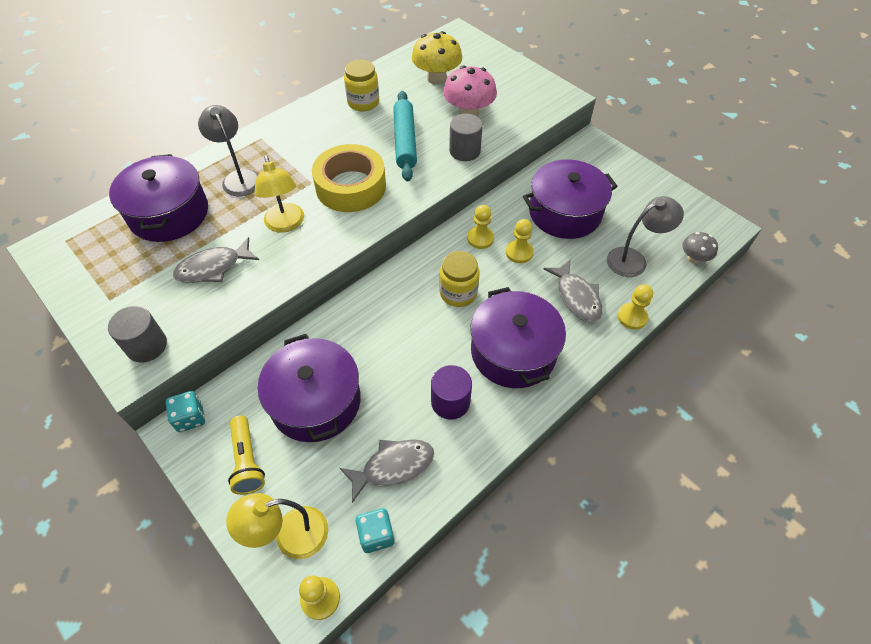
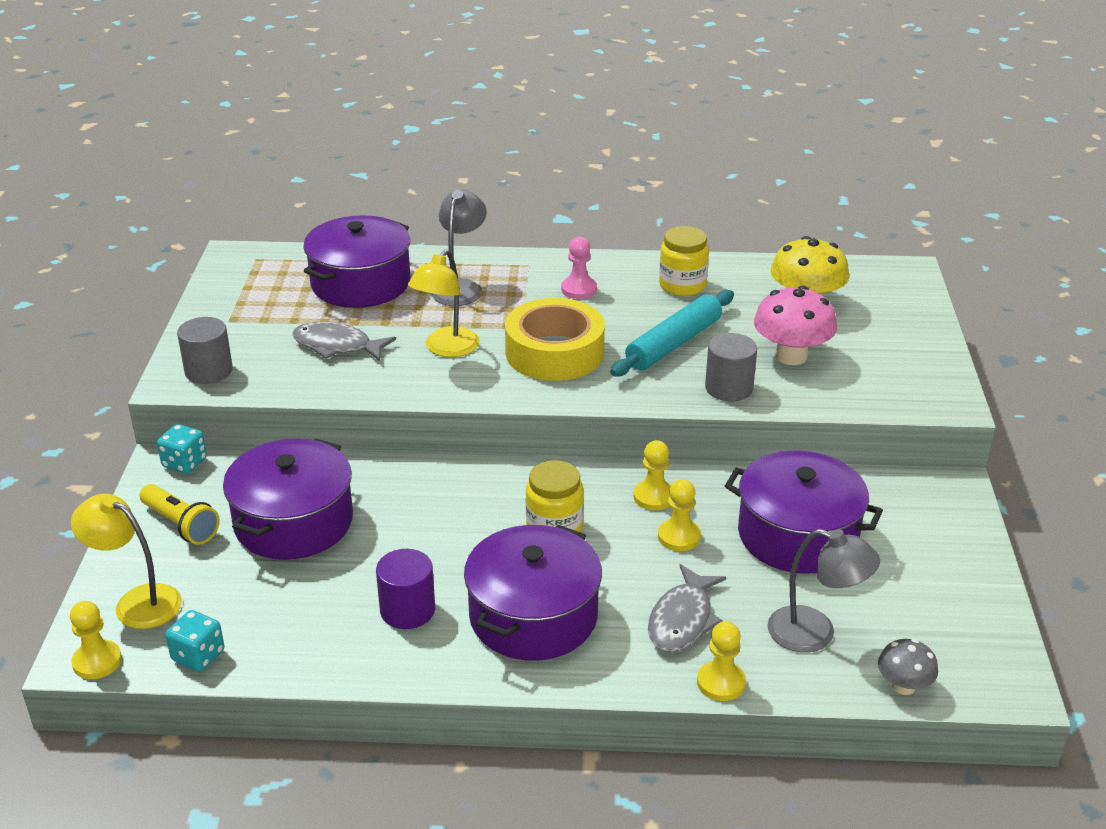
camera: 45 degrees right, 20 degrees down
(247, 461) = (181, 525): yellow flashlight -> yellow flashlight turned 75 degrees counterclockwise
(311, 137) = (579, 289): none -> pink pawn
(393, 467) = (283, 619): grey fish -> none

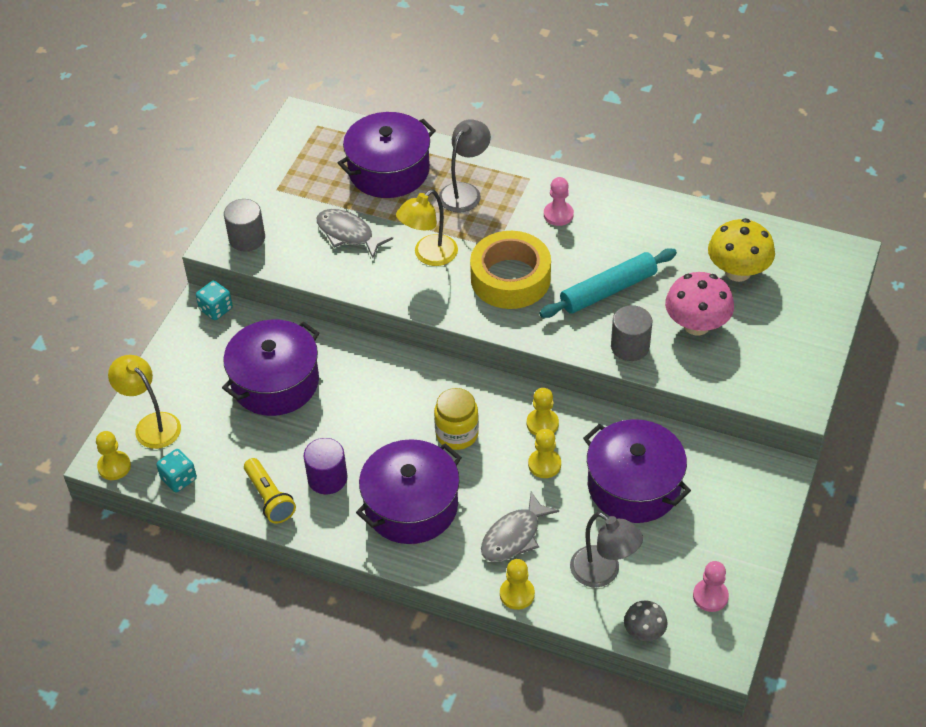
camera: 20 degrees right, 15 degrees up
(181, 525) = (198, 365): yellow flashlight -> yellow flashlight (269, 498)
(682, 285) = (645, 229): yellow jar -> none
(958, 628) = (710, 596): none -> pink pawn

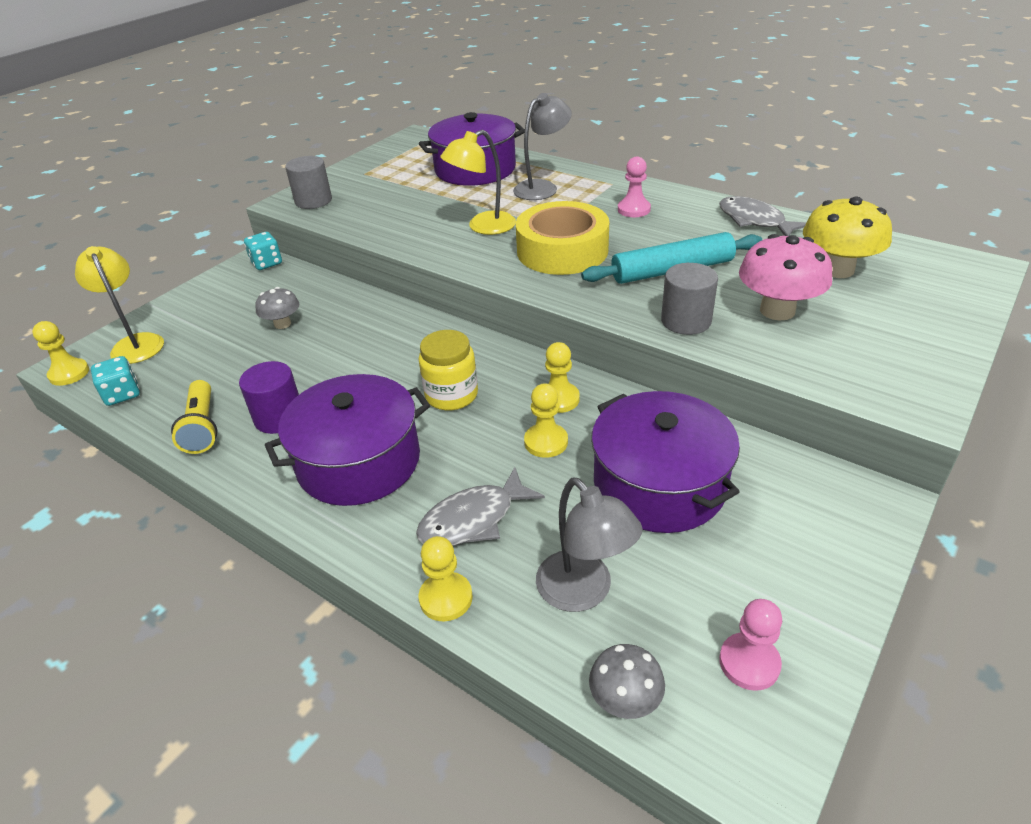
camera: 15 degrees right, 10 degrees down
(275, 382) = (282, 324): purple pot -> grey mushroom
(348, 234) = (411, 206): grey fish -> grey fish (754, 220)

